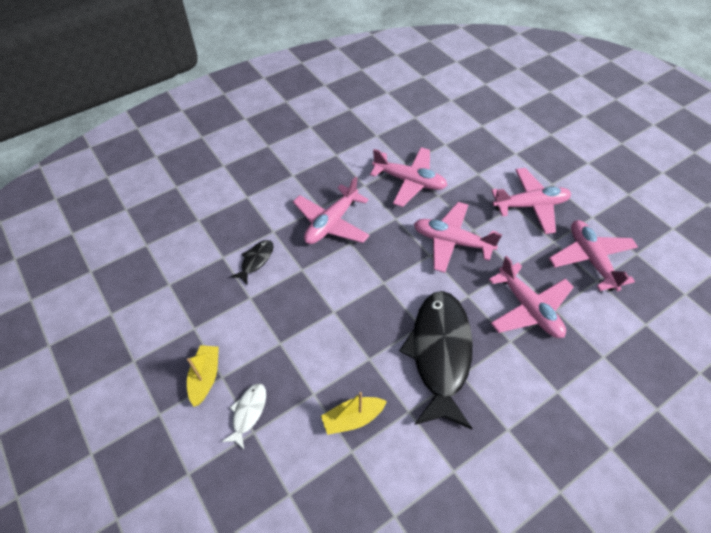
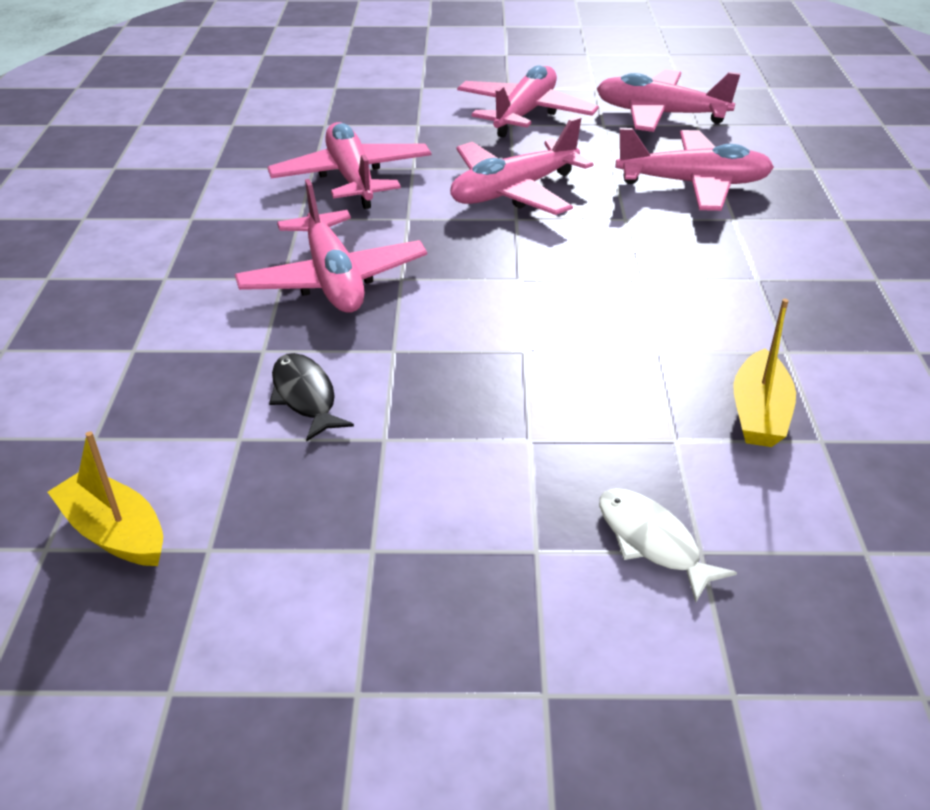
camera: 55 degrees left, 15 degrees down
(205, 377) = (515, 576): yellow boat -> yellow boat (115, 532)
(409, 181) = (352, 178): pink plane -> pink plane turned 75 degrees counterclockwise
(440, 353) = (705, 281): black fish -> none

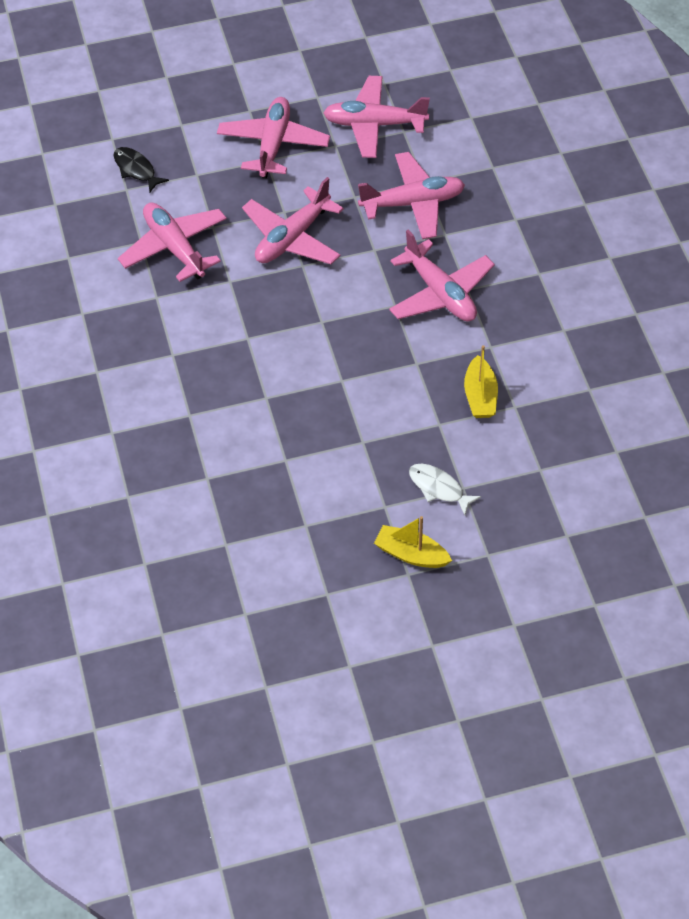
camera: 15 degrees left, 15 degrees up
(115, 532) = (174, 547): yellow boat -> yellow boat (411, 554)
(305, 397) = (230, 442): black fish -> black fish (136, 169)
(333, 279) = (205, 349): pink plane -> pink plane (440, 293)

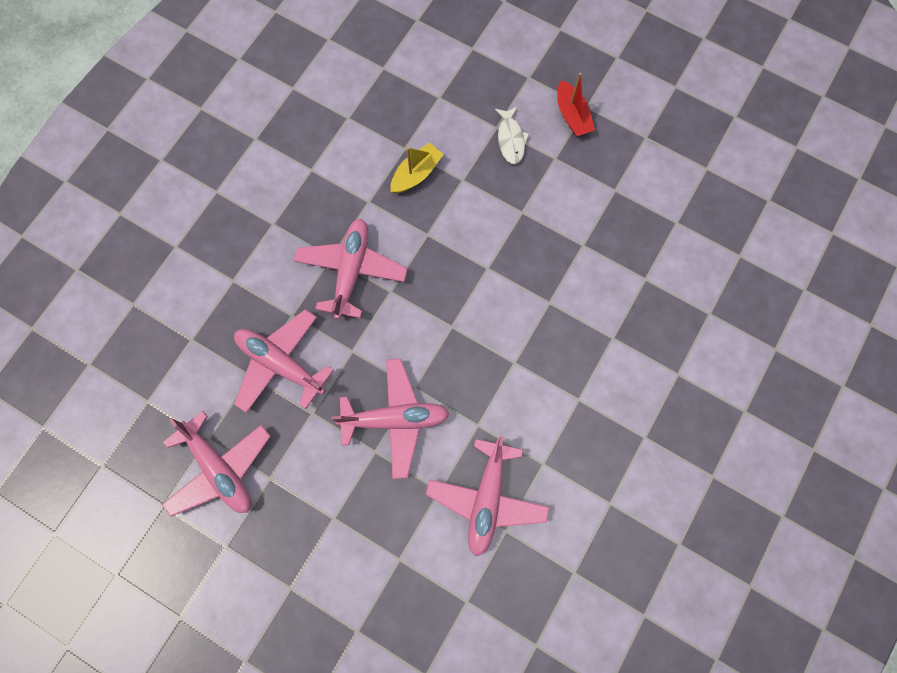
camera: 135 degrees left, 20 degrees up
(136, 169) = (439, 616): black fish -> none
(273, 144) = (312, 529): pink plane -> none
(411, 554) = (572, 116): yellow boat -> red boat

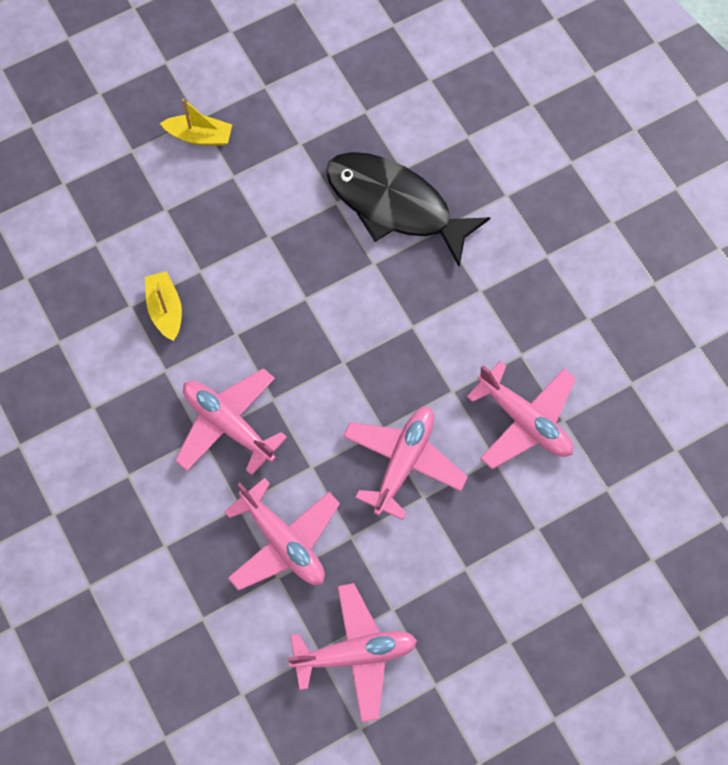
camera: 60 degrees left, 5 degrees down
(281, 364) = (283, 541): pink plane -> pink plane turned 105 degrees counterclockwise
(511, 139) = (187, 204): white fish -> none
(572, 116) = (199, 136): red boat -> yellow boat
(610, 291) = (395, 205): none -> black fish

